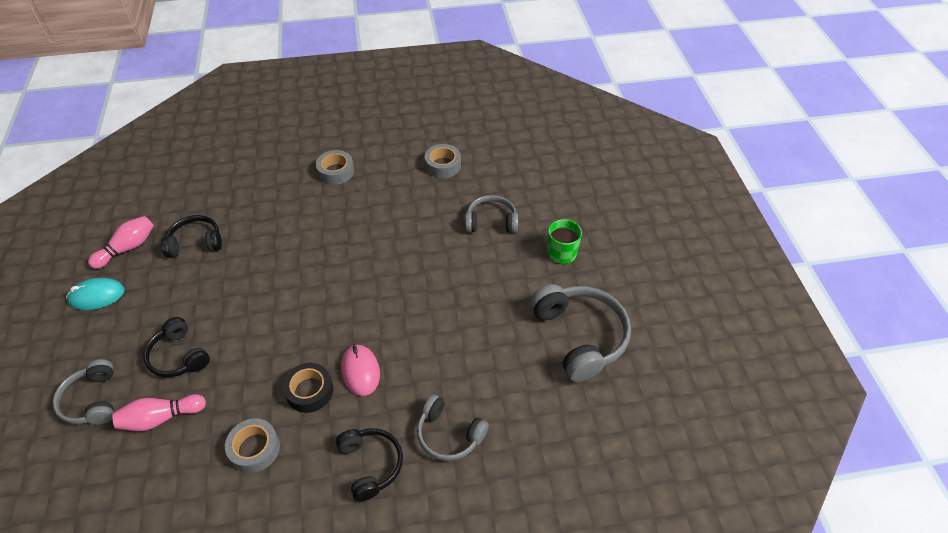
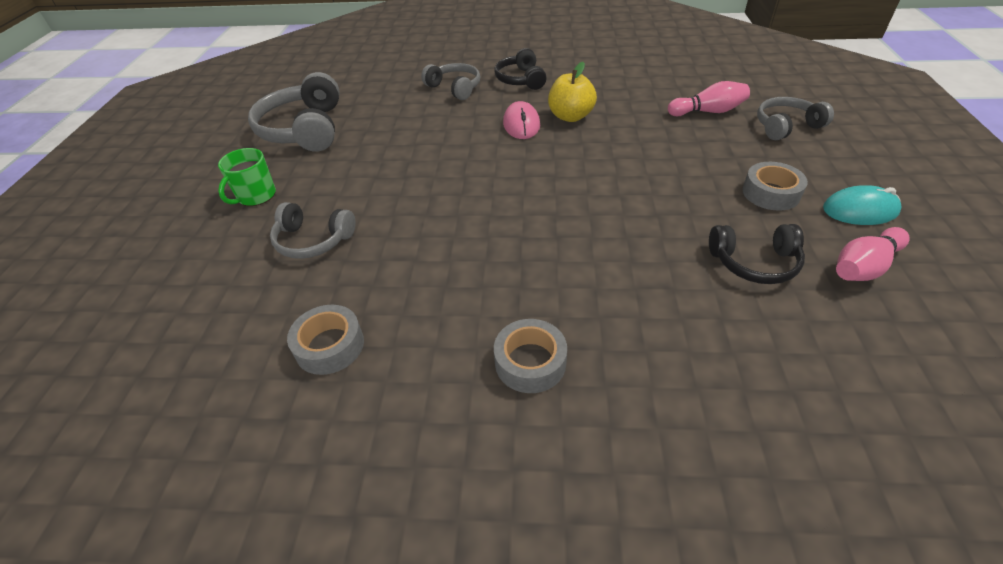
camera: 165 degrees left, 5 degrees down
(92, 400) = (786, 126): grey headphones -> grey headphones turned 105 degrees counterclockwise
(178, 356) = (713, 148): black headphones -> none
(255, 449) = (615, 92): grey tape -> grey tape (771, 193)
(309, 391) = (570, 116): black tape -> yellow apple

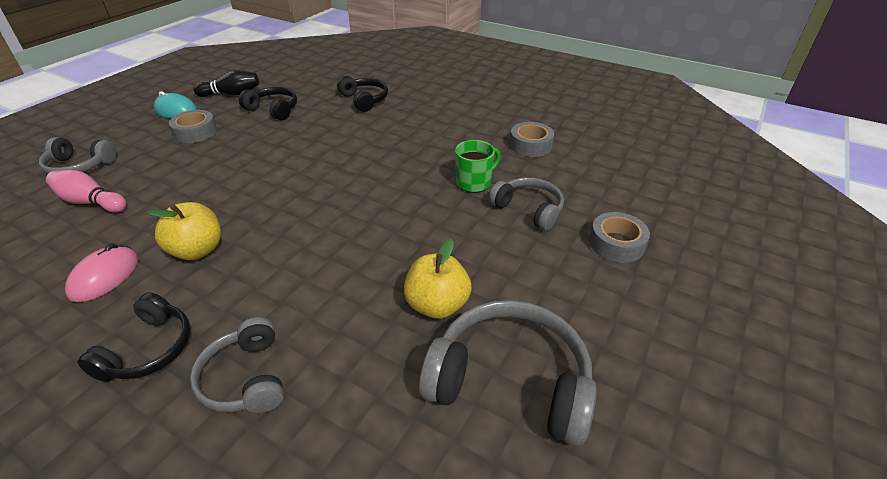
camera: 155 degrees left, 5 degrees down
(256, 196) = (581, 278): green mug -> green mug (474, 182)
(304, 129) = (510, 381): grey headphones -> grey headphones turned 90 degrees counterclockwise
(367, 145) = (437, 305): none -> yellow apple
(521, 124) = (254, 261): pink mouse -> pink mouse (104, 276)
(530, 362) = (430, 111): grey tape -> grey tape (616, 244)
(662, 345) = (364, 100): none -> black headphones
(864, 267) = (231, 94): pink bowling pin -> black bowling pin

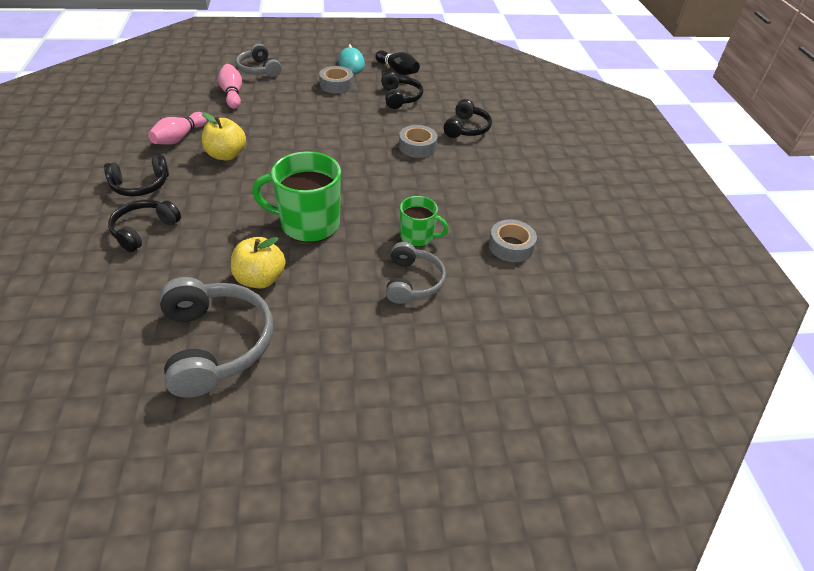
camera: 50 degrees right, 5 degrees up
(104, 276) = (179, 138): pink mouse -> pink bowling pin
(245, 378) = (144, 230): grey headphones -> black headphones
(388, 237) = (308, 224): none -> green mug
(616, 244) = (417, 352): grey tape -> grey tape (417, 147)

